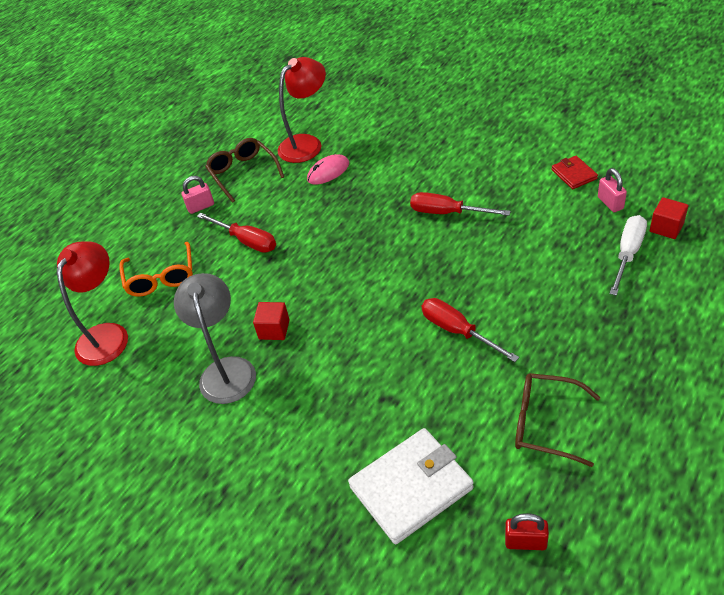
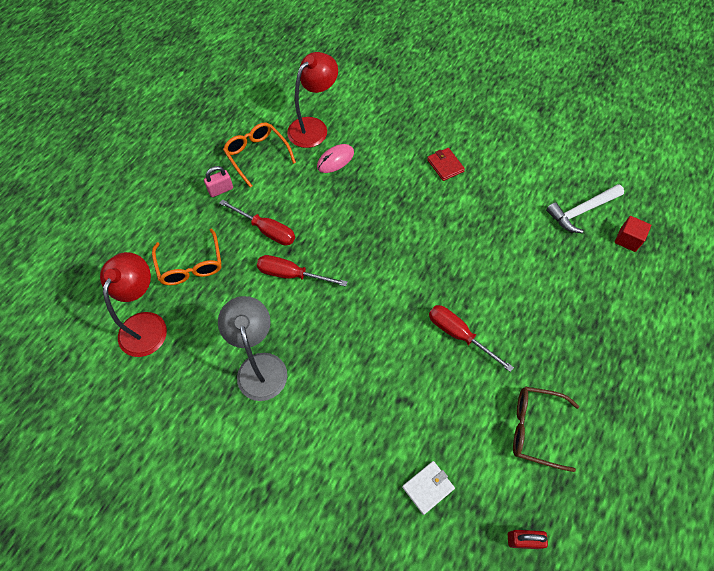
camera: 10 degrees left, 15 degrees up
(243, 173) = (257, 155): brown glasses -> orange glasses
(274, 329) = (299, 326): red cube -> none
(411, 487) = (428, 487): white wallet -> white wallet, size x0.51
(447, 213) = (444, 212): red screwdriver -> red screwdriver (291, 275)
(574, 174) = (550, 179): red wallet -> red wallet (445, 165)
(610, 203) = (581, 211): pink padlock -> white hammer
(627, 254) = (597, 264): white screwdriver -> none

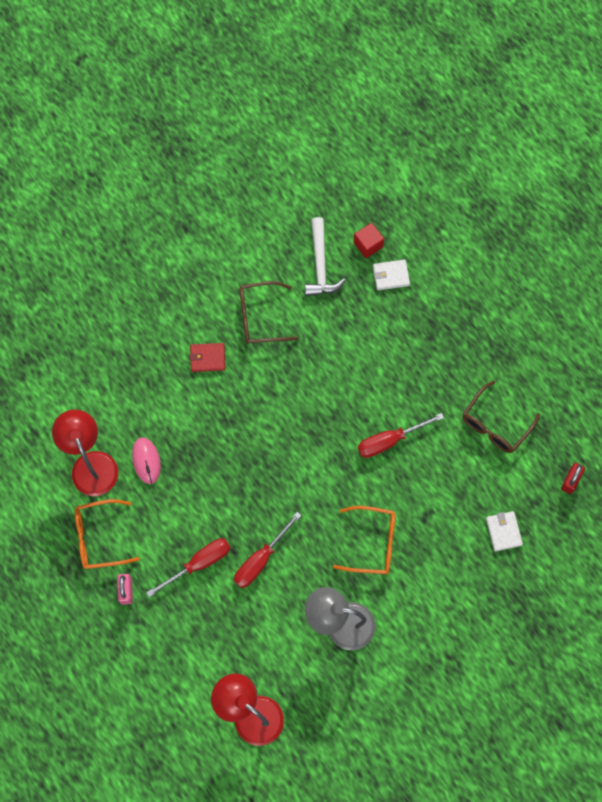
camera: 65 degrees left, 10 degrees up
(191, 265) = (204, 651): orange glasses -> orange glasses (372, 543)
(504, 187) = (260, 317): none -> brown glasses
(614, 270) = (391, 276): none -> white wallet

